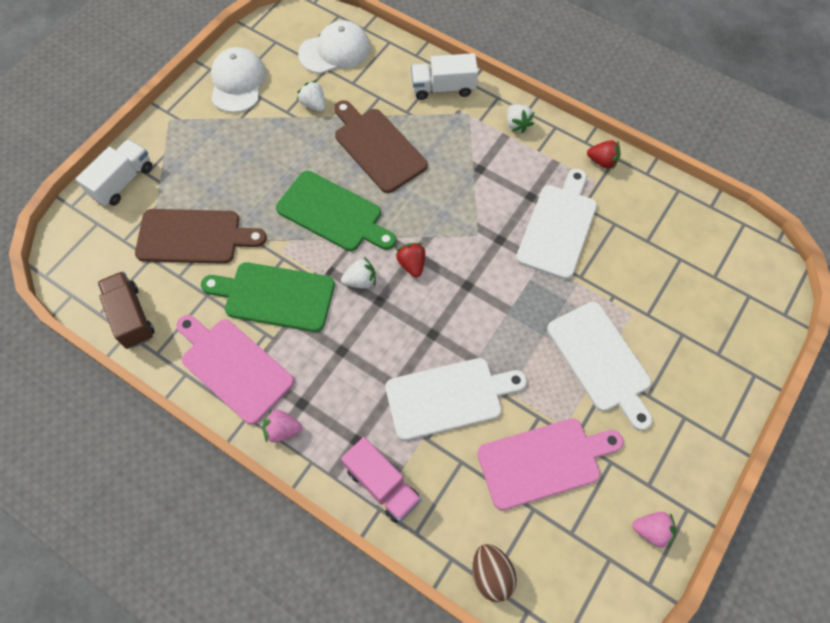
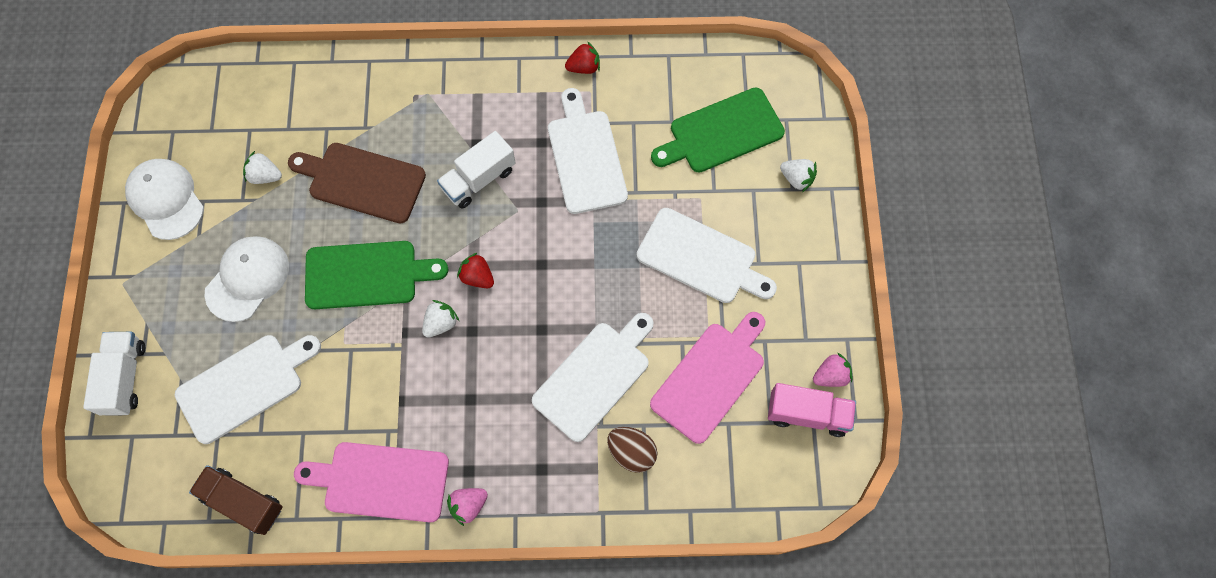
camera: 35 degrees left, 5 degrees up
(193, 237) = (244, 386): brown cutting board -> white cutting board
(275, 296) = (370, 390): green cutting board -> green cutting board (721, 132)
(335, 51) = (244, 105): white cap -> white cap (247, 279)
(382, 485) = (590, 491): pink truck -> pink truck (807, 414)
(443, 88) = (383, 80): white truck -> white truck (479, 179)
(491, 574) = (730, 500): brown egg -> brown egg (631, 452)
(517, 124) = (481, 77): white strawberry -> white strawberry (797, 179)

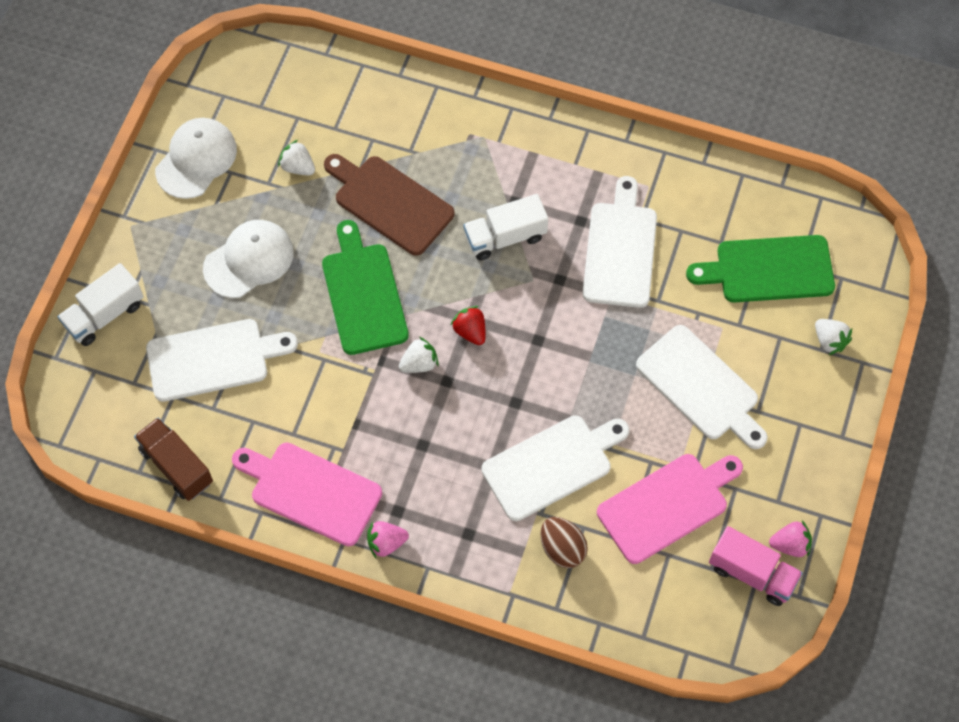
camera: 20 degrees right, 5 degrees down
(124, 378) = (105, 315): white truck -> white truck turned 150 degrees counterclockwise
(166, 199) = (196, 159): white cap -> white cap turned 45 degrees clockwise
(367, 275) = (363, 294): green cutting board -> green cutting board turned 120 degrees counterclockwise
(584, 67) = (651, 160): red strawberry -> none

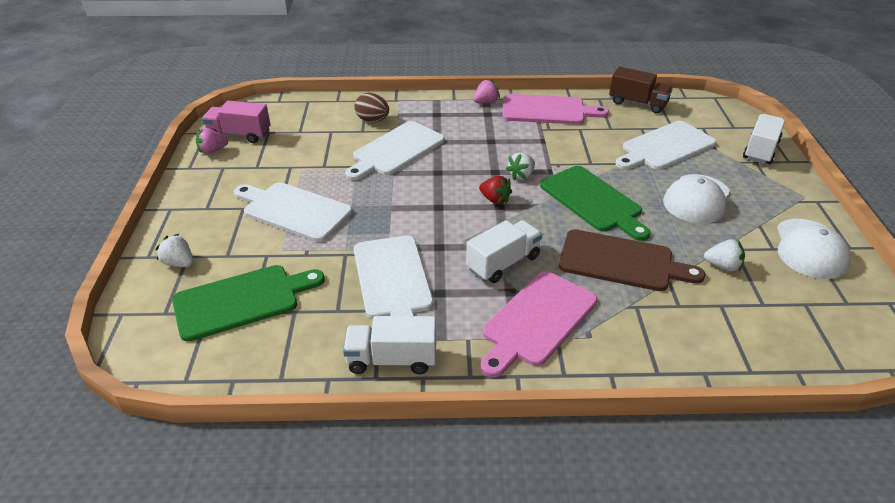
camera: 160 degrees right, 25 degrees down
(646, 164) = (392, 359): none -> white truck
(667, 505) = (306, 150): pink cutting board -> pink cutting board (537, 320)

